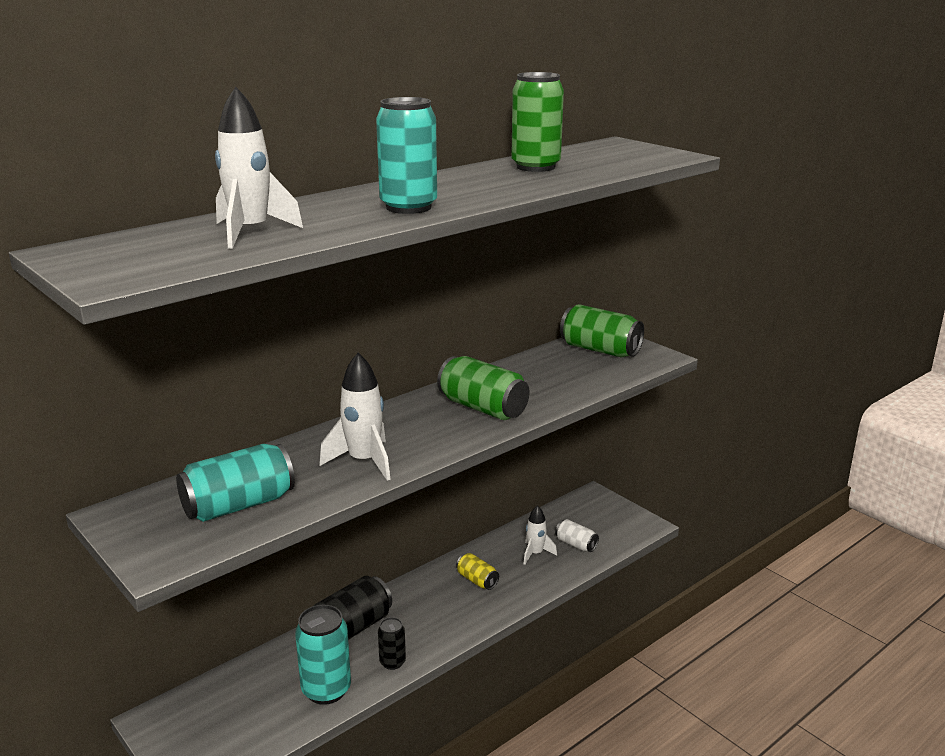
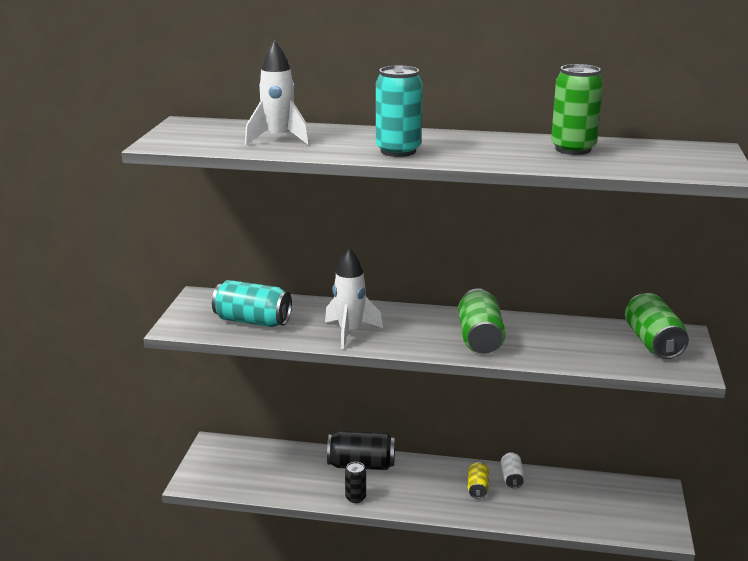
camera: 50 degrees right, 0 degrees up
(326, 690) = (302, 487): turquoise can -> none
(535, 554) = (545, 498): white rocket -> none
(576, 544) = (585, 511): white can -> white can (511, 478)

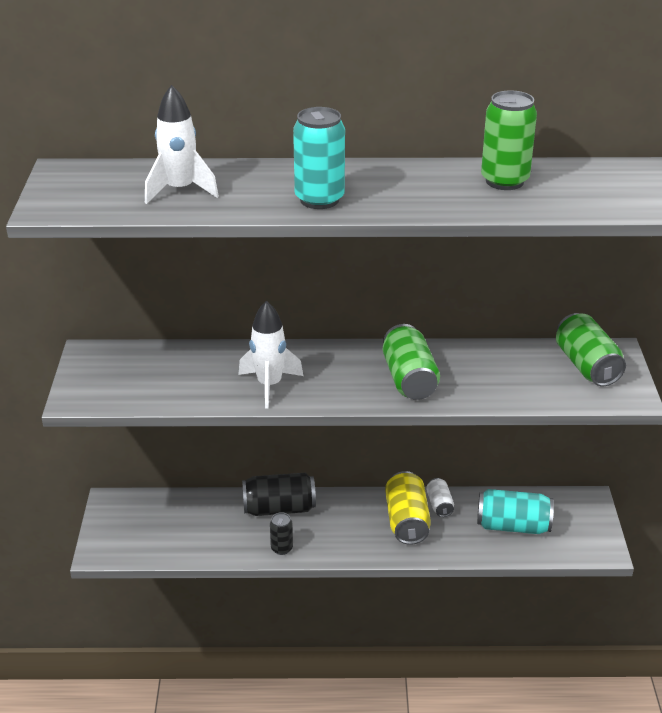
camera: 10 degrees left, 10 degrees up
(252, 321) = (158, 381): turquoise can -> turquoise can (513, 526)
(477, 488) = (406, 521): yellow can -> yellow can, size x1.82

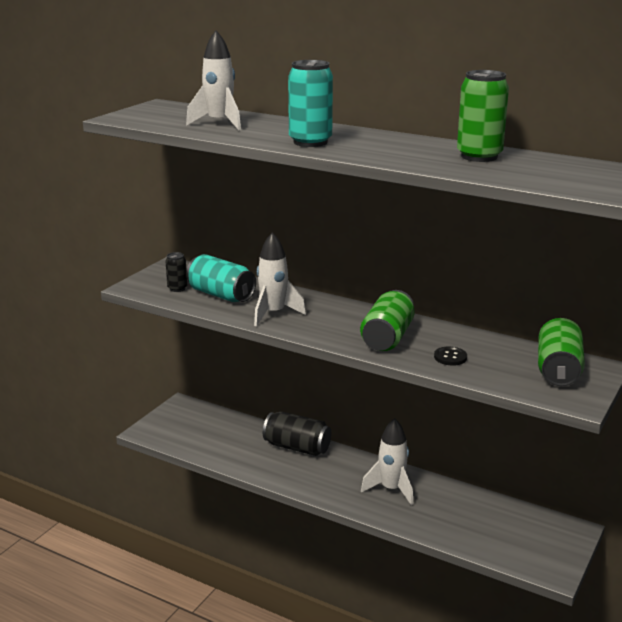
camera: 30 degrees right, 10 degrees down
(282, 548) = (274, 473): black can -> black can (177, 288)
(406, 521) = (391, 489): yellow can -> white rocket
(439, 505) = (430, 487): white can -> none
(486, 384) = (450, 357): none -> black button
(513, 526) = (482, 524): turquoise can -> turquoise can (221, 295)

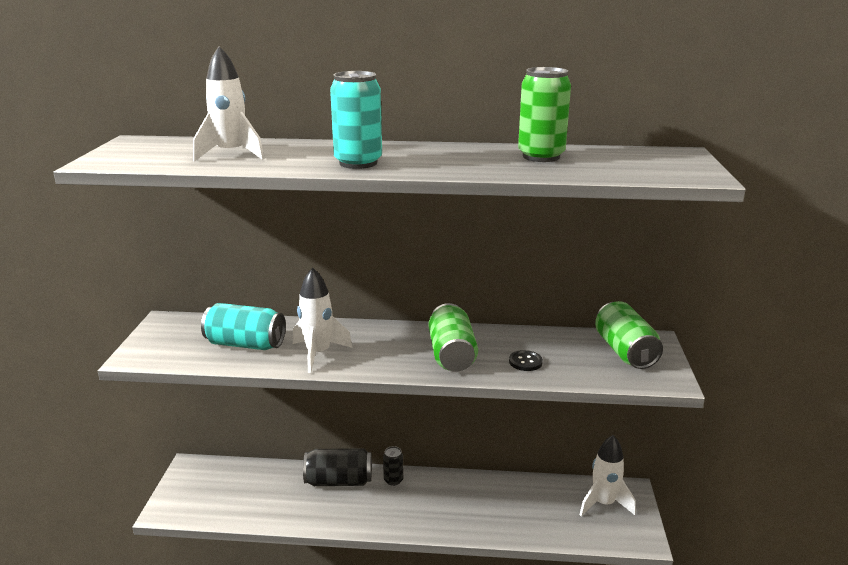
camera: 25 degrees left, 0 degrees up
(177, 288) = (190, 347): black can -> black can (393, 480)
(391, 489) = (454, 500): white rocket -> white rocket (603, 503)

